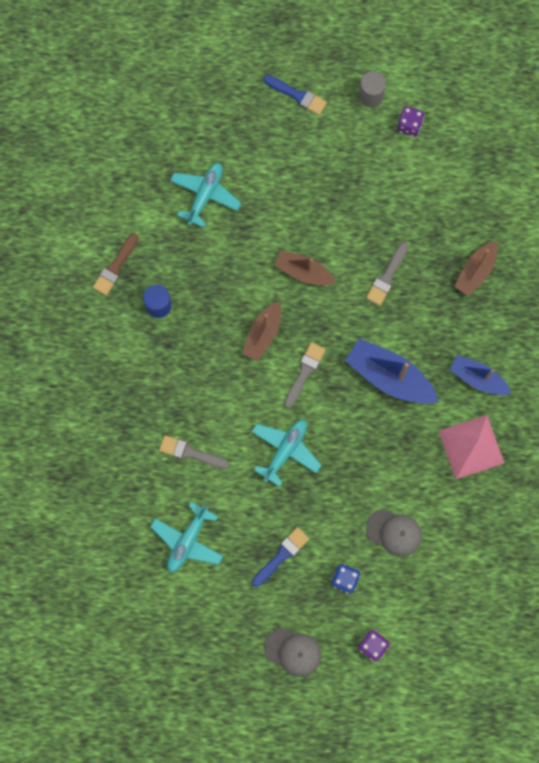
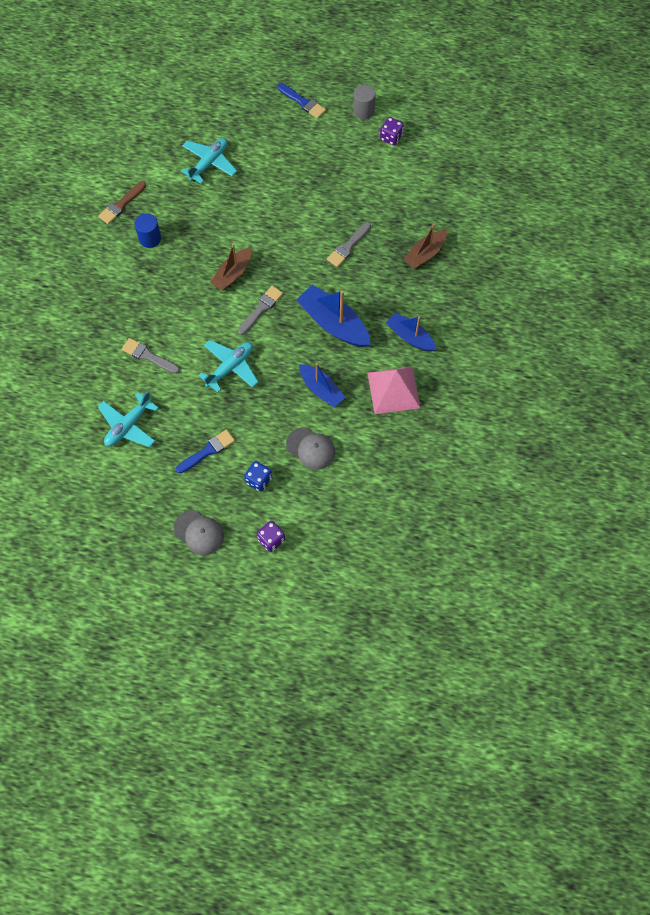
camera: 10 degrees right, 10 degrees down
(303, 272) = (278, 232): brown boat -> none
(391, 459) = (321, 389): none -> blue boat

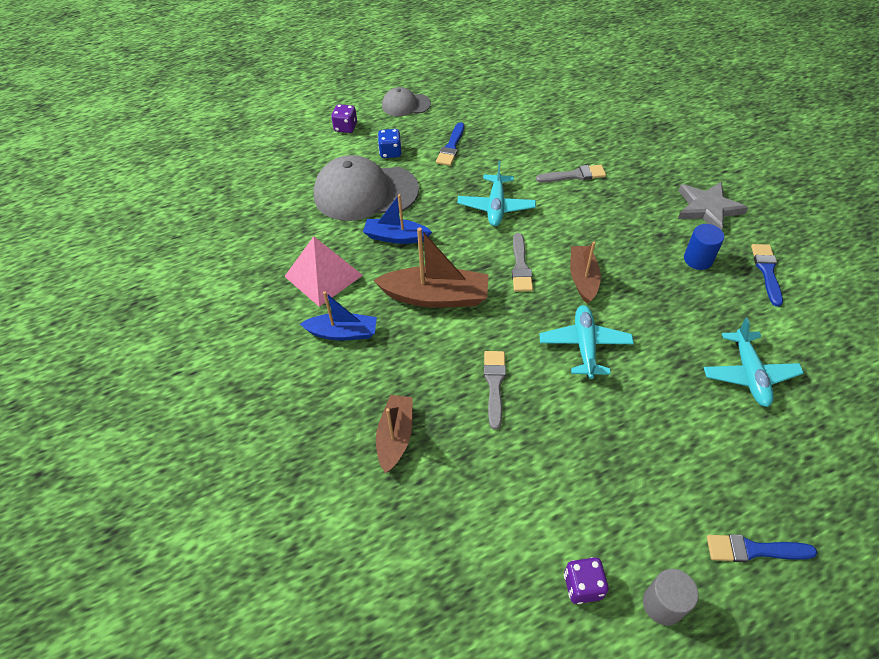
camera: 145 degrees right, 15 degrees down
(96, 267) = (707, 208): none -> grey star
(121, 204) = (766, 271): brown brush -> blue brush
(128, 425) = (531, 129): turquoise plane -> turquoise plane (584, 345)
(311, 448) = (365, 192): grey cap -> grey cap, size x1.90
(333, 323) = (436, 296): blue boat -> brown boat

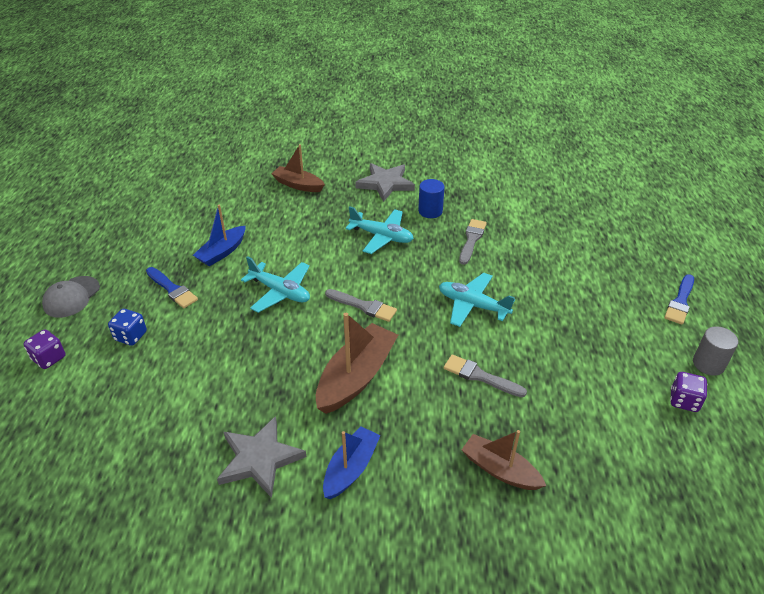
camera: 65 degrees left, 10 degrees down
(323, 275) = (259, 459): pink pyramid -> grey star
(365, 192) = (170, 378): grey cap -> none
(396, 237) = (256, 377): blue boat -> blue boat (222, 252)
(574, 175) = (287, 231): grey brush -> grey brush (471, 240)
(583, 278) = (404, 276): brown boat -> brown boat (298, 185)
(749, 374) = (545, 238): turquoise plane -> turquoise plane (381, 236)
(766, 271) = (464, 187): blue brush -> none

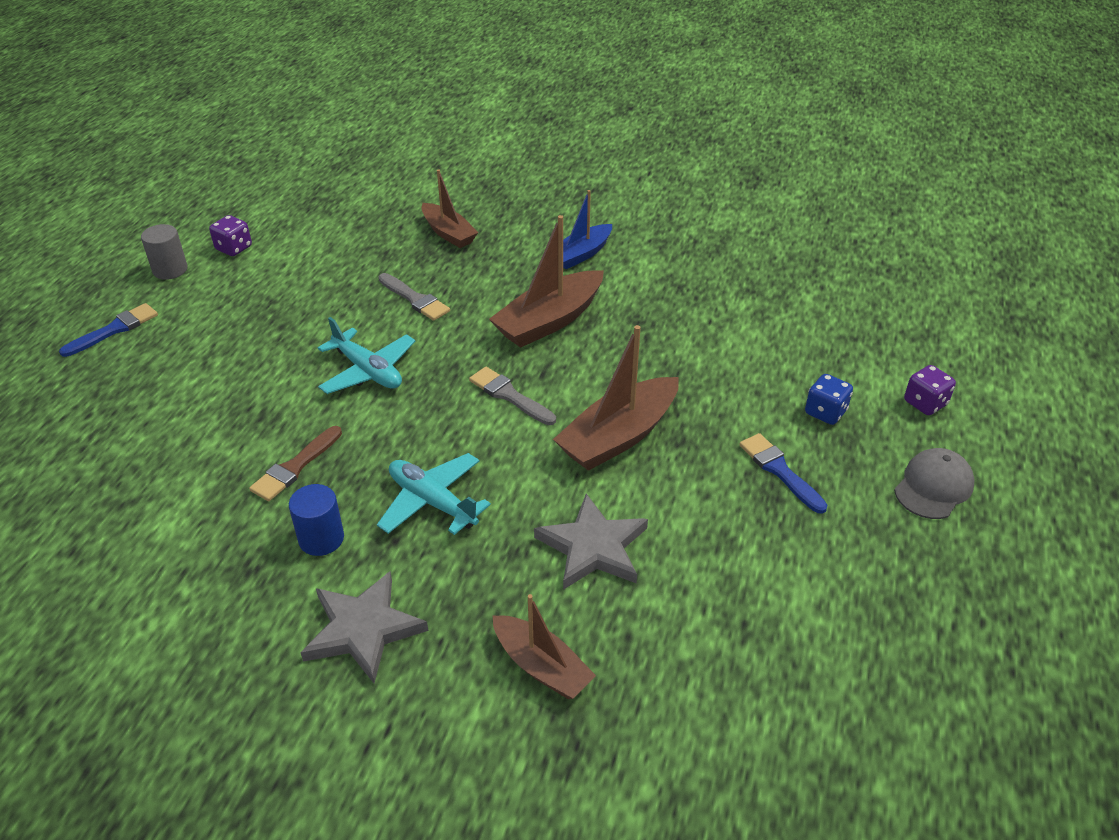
camera: 165 degrees left, 0 degrees up
(222, 252) = (704, 524): blue boat -> none
(259, 459) = (666, 273): grey star -> grey star (593, 547)
(280, 292) = (619, 437): turquoise plane -> brown boat
(471, 240) = (295, 467): grey brush -> brown brush

